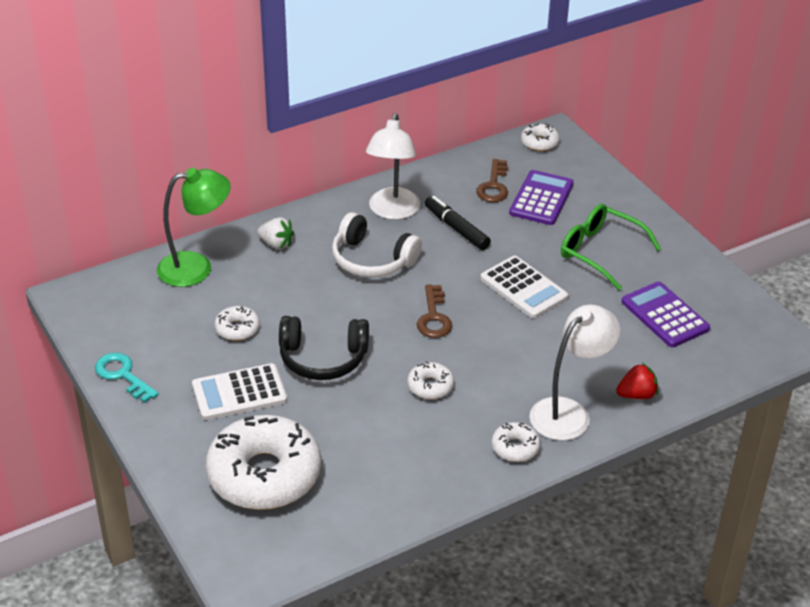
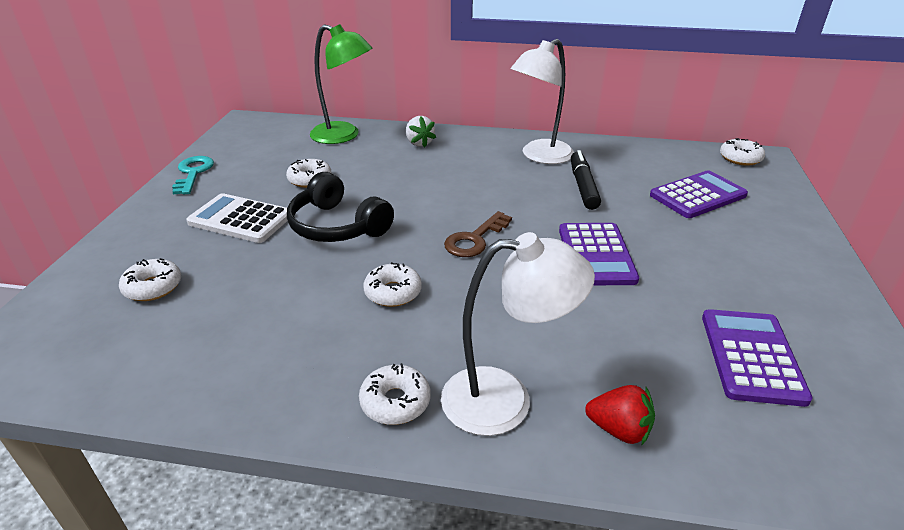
camera: 40 degrees right, 5 degrees down
(264, 475) = (153, 287): white donut -> white donut, size x0.44
(372, 260) = (478, 179): white headphones -> none
(493, 186) = (657, 171): brown key -> none
(523, 288) = (596, 254): white calculator -> purple calculator
(600, 252) = (722, 260): green glasses -> none

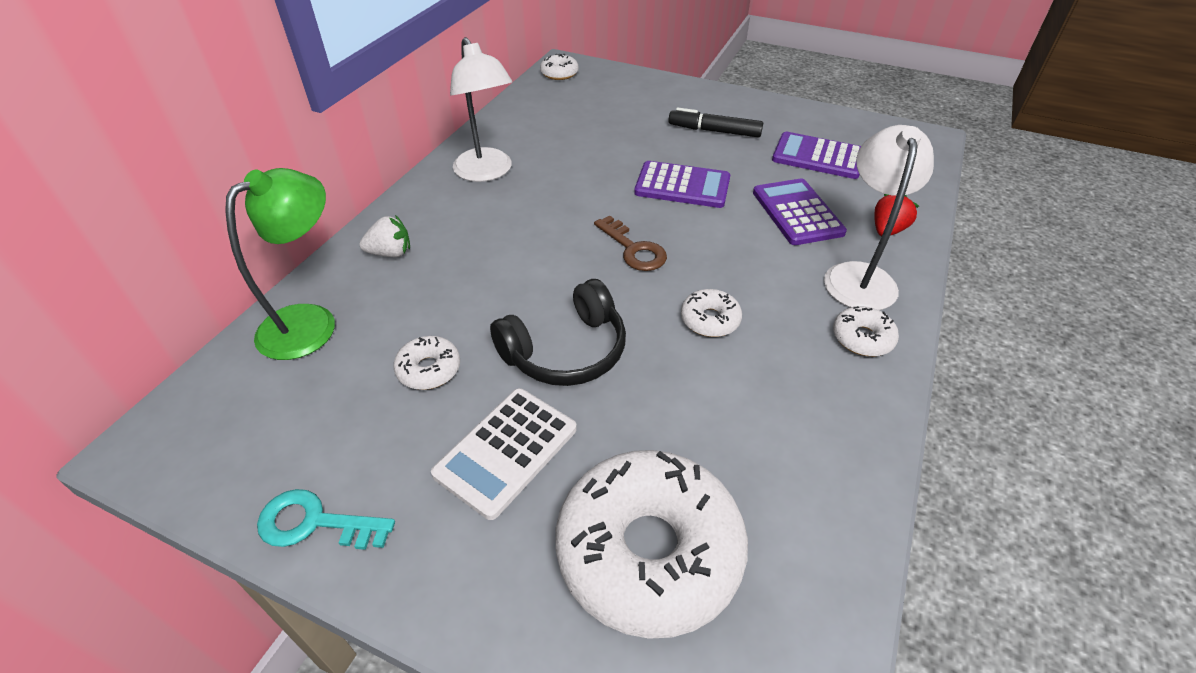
camera: 75 degrees left, 10 degrees up
(153, 287) = (648, 551): white donut -> white donut, size x2.30
(583, 186) = (564, 162): black marker -> black marker (714, 131)
(698, 195) = (610, 111): purple calculator -> purple calculator (797, 212)

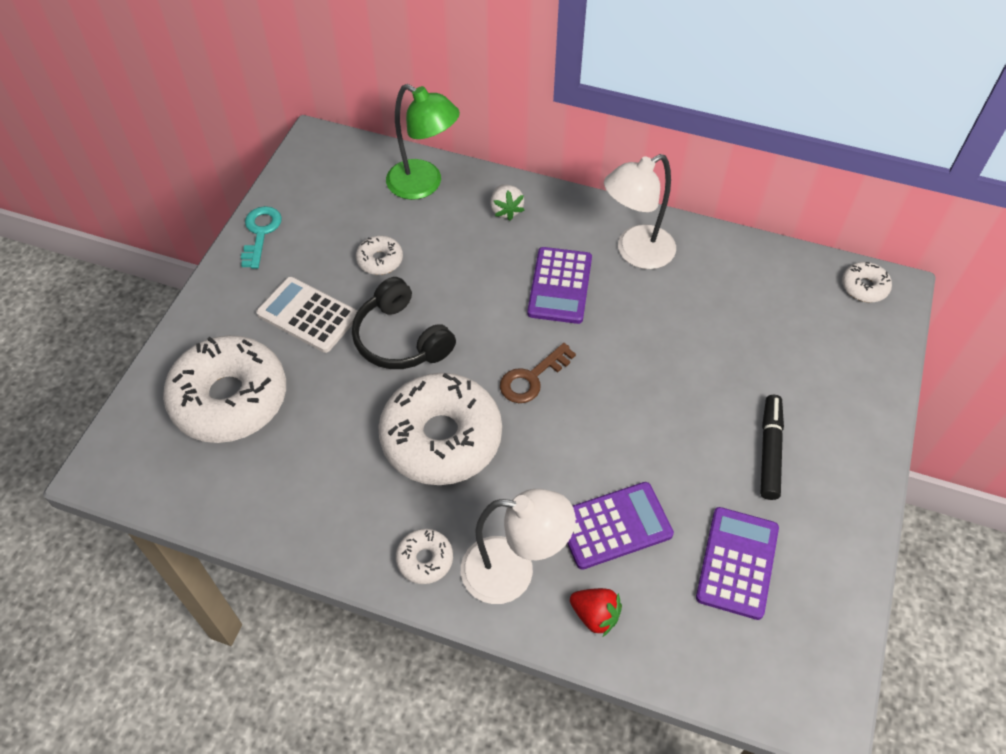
camera: 85 degrees right, 10 degrees up
(682, 186) = (644, 417): purple calculator -> purple calculator (559, 286)
(710, 320) = (441, 438): white donut -> white donut, size x2.30

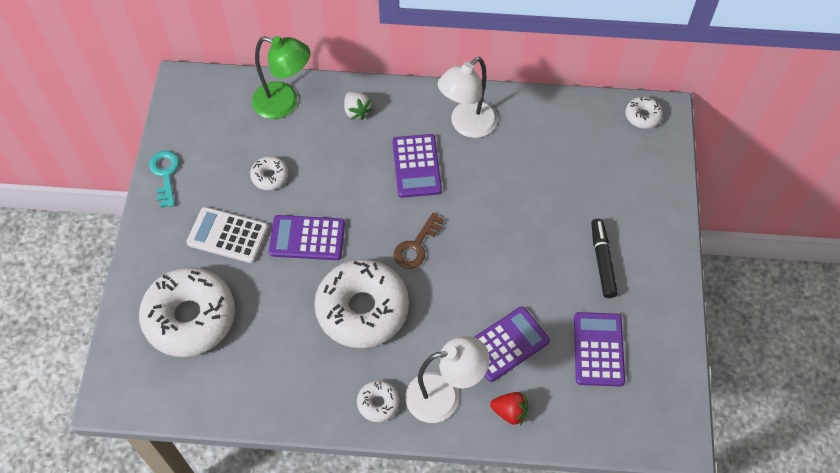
camera: 15 degrees left, 5 degrees up
(401, 339) = (307, 238): black headphones -> purple calculator

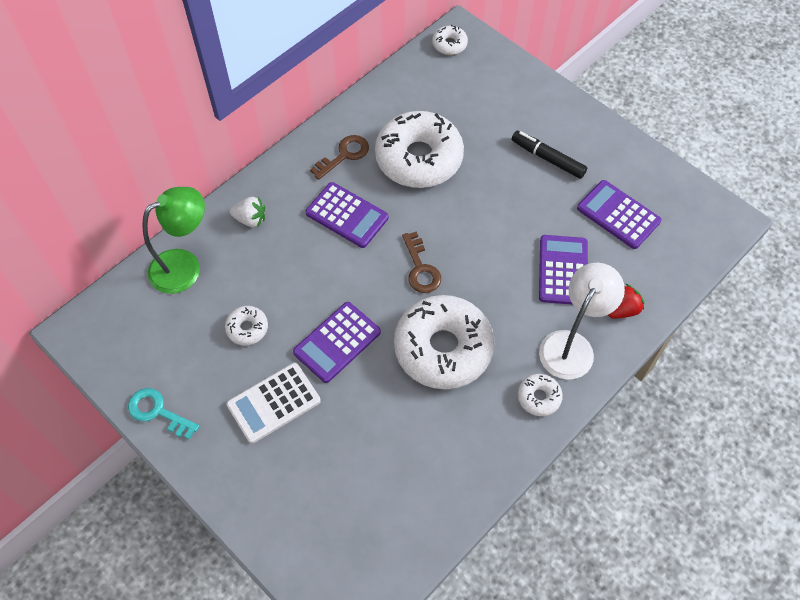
camera: 50 degrees left, 0 degrees up
(190, 317) = (328, 491): white donut -> white donut (419, 158)
(467, 125) = (344, 155): white lamp -> brown key

